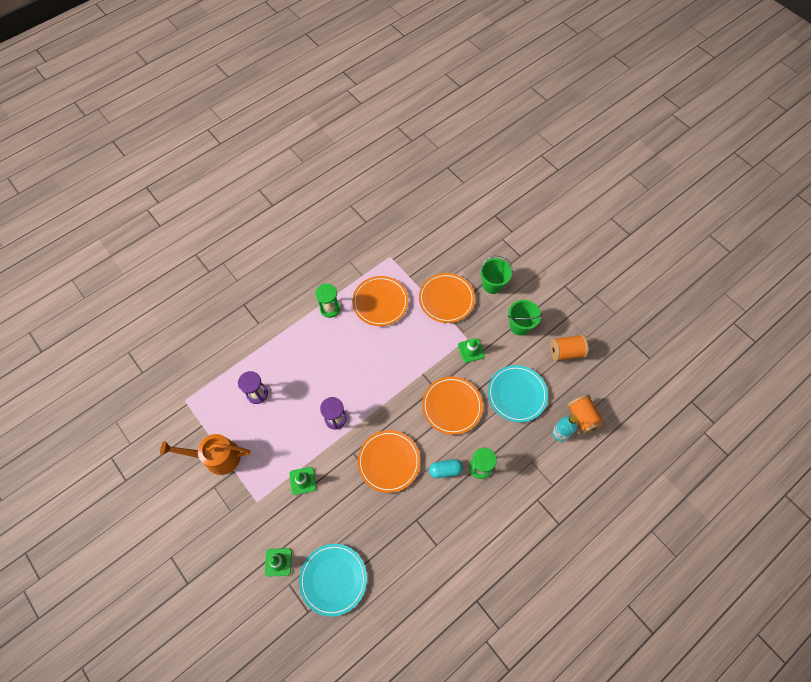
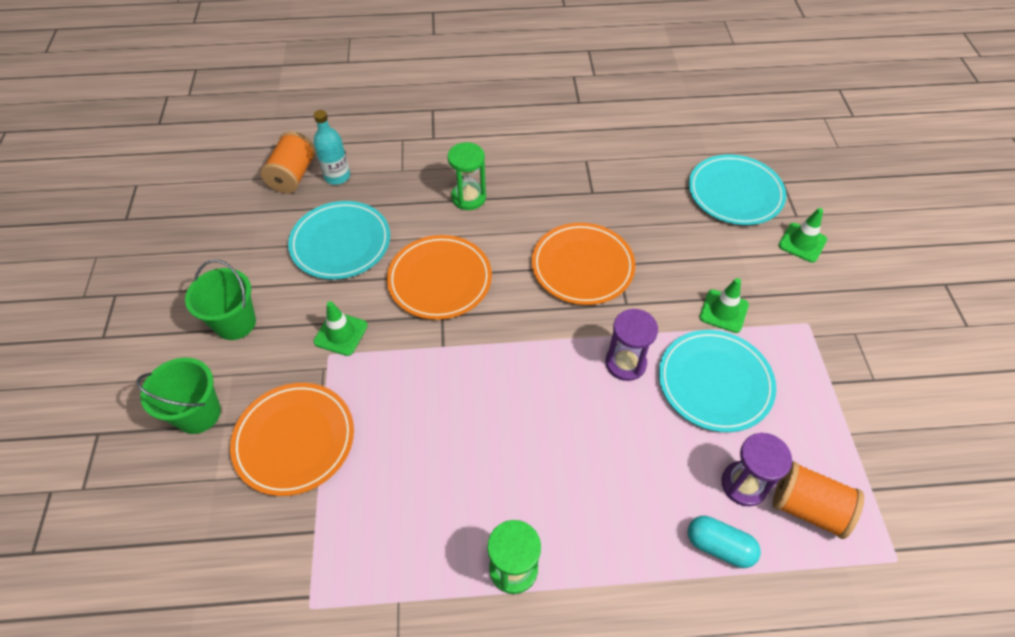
camera: 145 degrees left, 10 degrees down
(216, 457) = (858, 421): orange watering can -> none
(289, 435) = (715, 382): none -> turquoise plate
(380, 302) = (409, 514): orange plate -> none
(445, 470) = (514, 218): turquoise capsule -> turquoise capsule (719, 546)
(566, 352) = (220, 251): orange spool -> orange spool (808, 507)

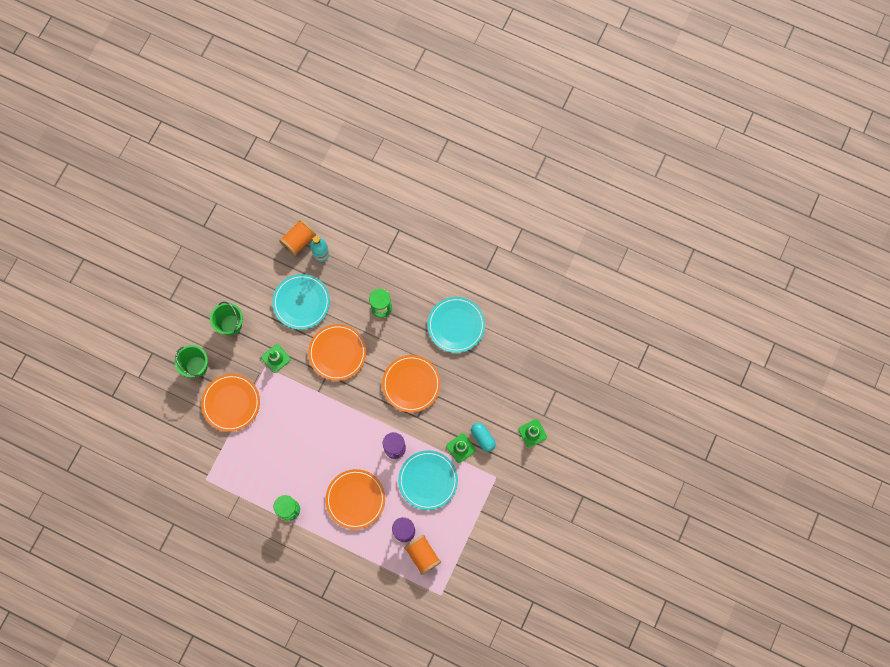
camera: 30 degrees right, 20 degrees up
(621, 479) = (355, 499): none -> orange plate
(719, 546) = (375, 548): turquoise capsule -> turquoise capsule (483, 438)
(735, 193) = (523, 383): turquoise plate -> turquoise plate (456, 325)

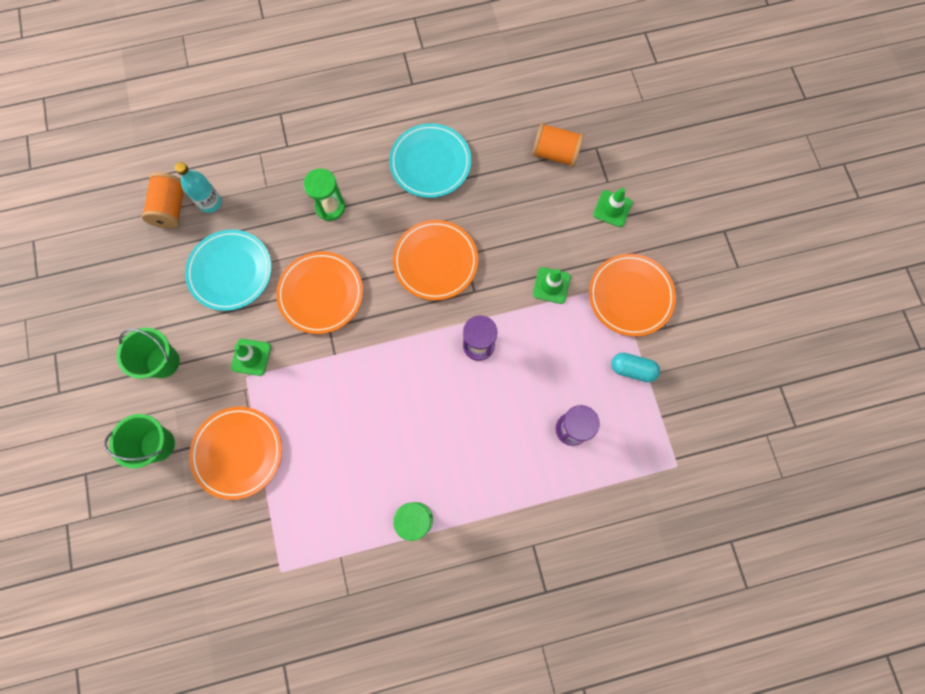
camera: 40 degrees left, 0 degrees up
(355, 499) = (484, 440): orange plate -> orange plate (630, 296)
(423, 555) = (617, 438): orange spool -> orange spool (555, 153)
(428, 480) = (547, 350): turquoise plate -> none
(483, 438) = (565, 256): turquoise capsule -> turquoise capsule (632, 369)

